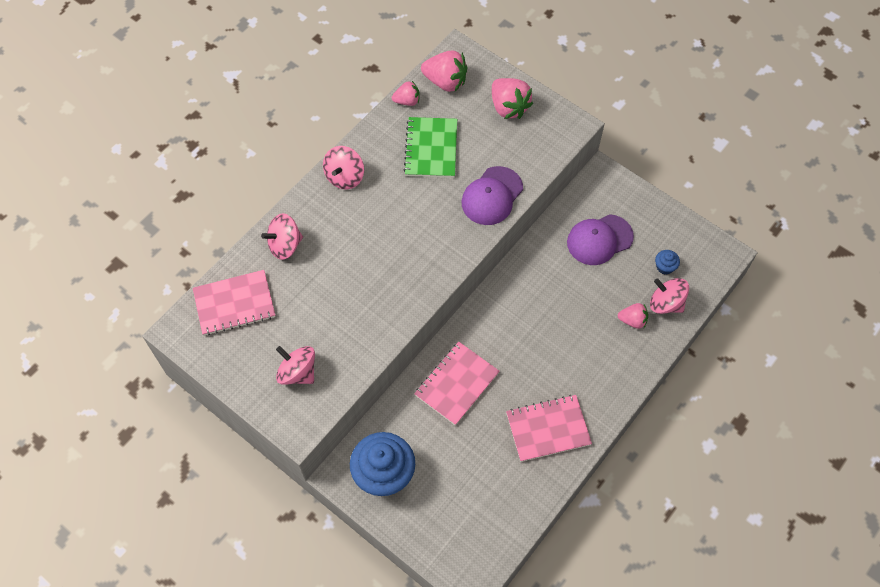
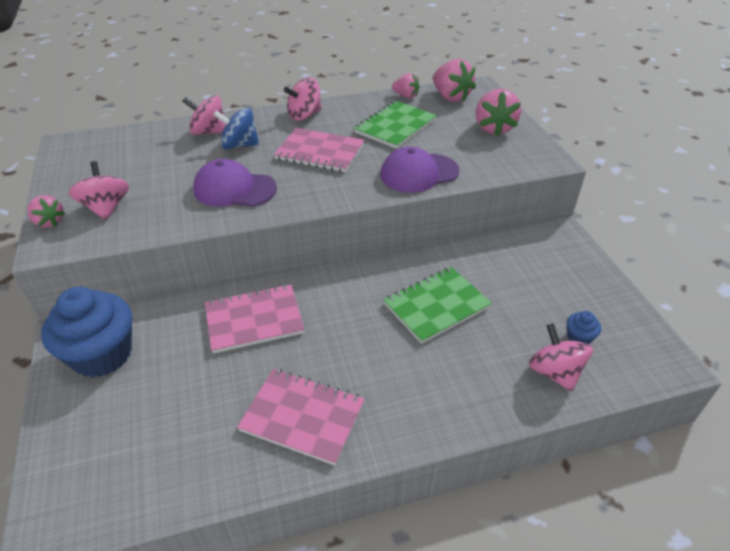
camera: 35 degrees right, 20 degrees down
(234, 304) = (125, 146): pink notebook -> pink notebook (320, 152)
(327, 246) = (239, 145): none -> blue spinning top
(564, 296) = (436, 305): none -> green notebook
(599, 240) = (517, 279): purple cap -> purple cap (234, 189)
(632, 320) = (498, 367): pink strawberry -> pink strawberry (49, 222)

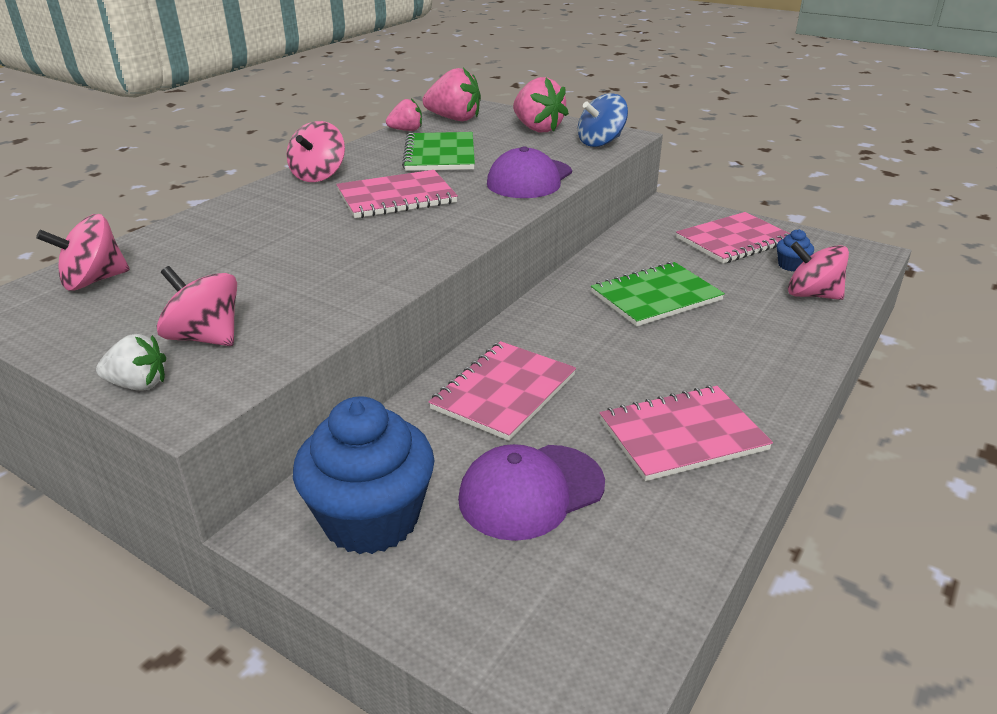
camera: 40 degrees left, 10 degrees down
(49, 222) = (138, 385): pink strawberry -> white strawberry
(208, 132) = (217, 225): pink spinning top -> pink spinning top (93, 281)
(234, 189) = (353, 258): purple cap -> purple cap (531, 491)
(239, 145) = (285, 223): blue spinning top -> blue spinning top (600, 142)
(436, 305) = (655, 296): green notebook -> green notebook turned 45 degrees clockwise
(566, 290) = (734, 240): none -> pink notebook

